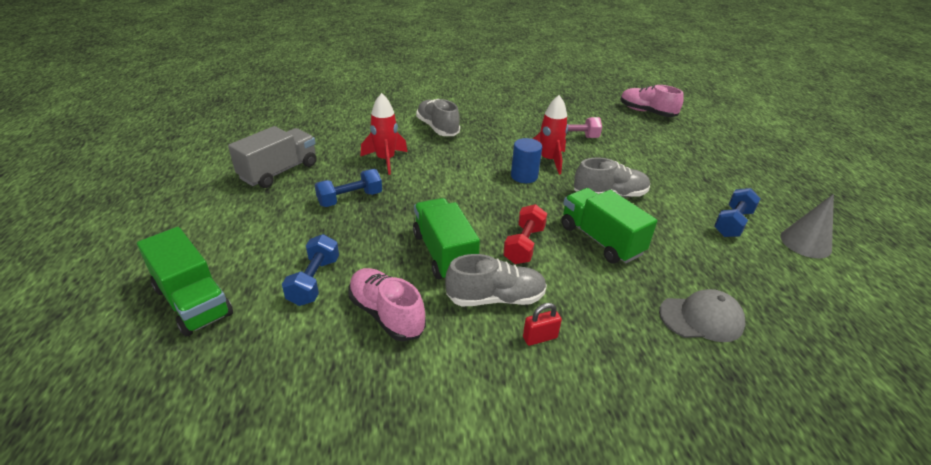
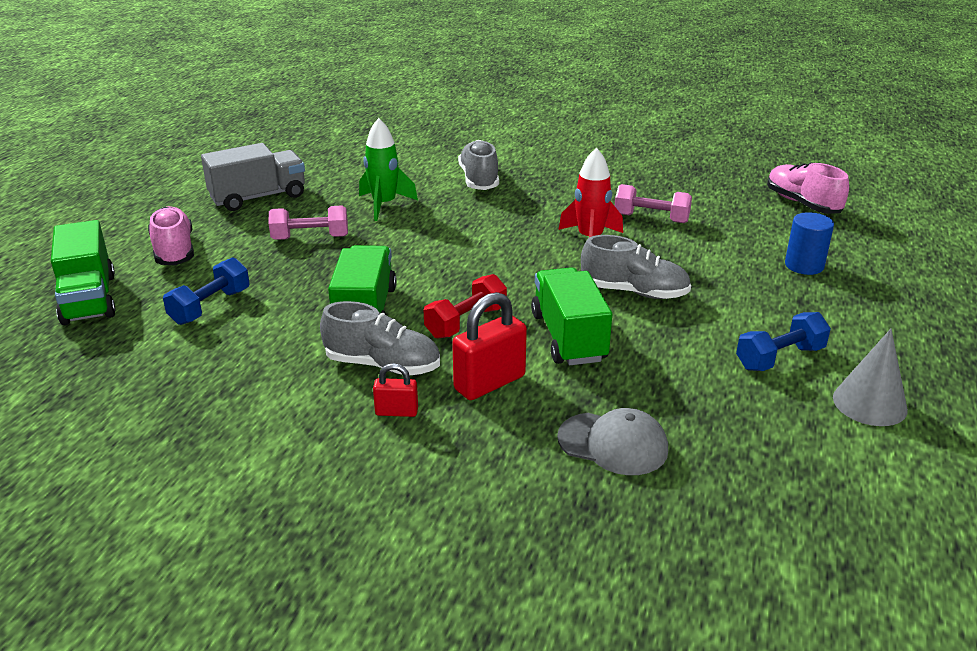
camera: 25 degrees right, 5 degrees down
(350, 199) = (310, 237): blue dumbbell -> pink dumbbell
(385, 160) = (384, 205): red rocket -> green rocket
(386, 314) = (256, 352): pink shoe -> pink shoe (174, 251)
(524, 176) = (539, 251): blue cylinder -> blue cylinder (804, 265)
(582, 292) = (489, 383): none -> red padlock

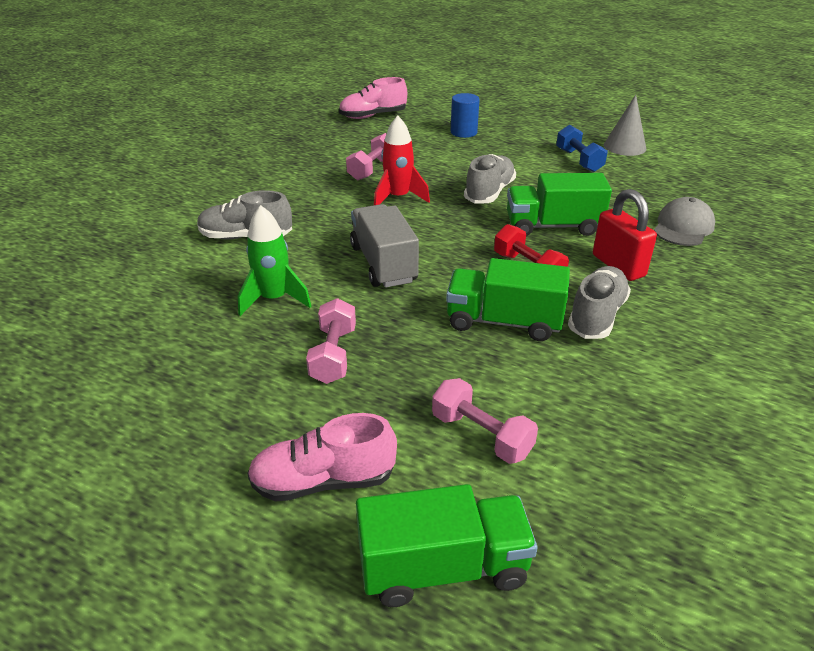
camera: 80 degrees left, 5 degrees up
(210, 307) = (481, 435): blue dumbbell -> pink dumbbell
(258, 197) = (193, 401): grey truck -> grey truck (383, 264)
(396, 412) = (664, 312): red padlock -> none

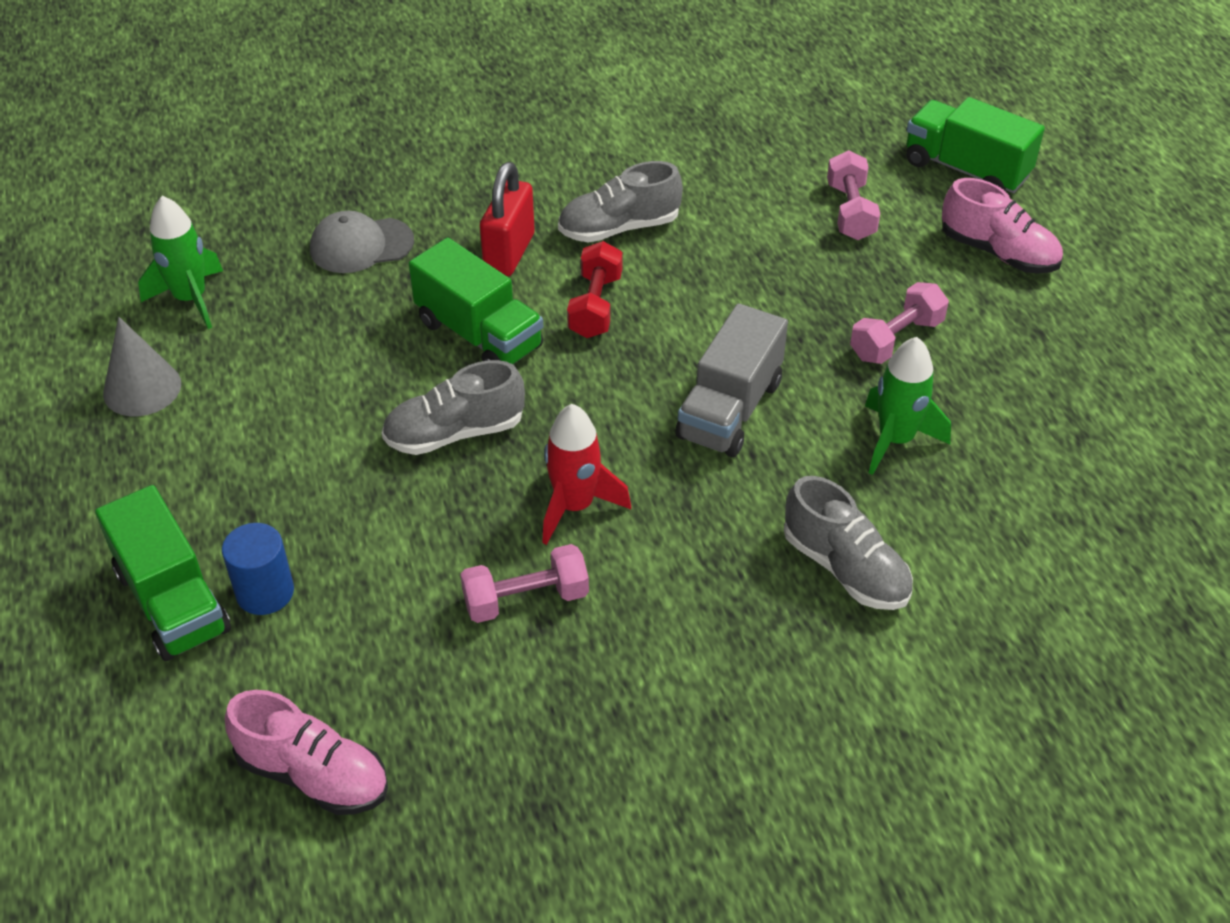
camera: 135 degrees left, 10 degrees up
(503, 322) = (705, 273): green truck -> green truck (172, 601)
(578, 160) = (248, 407): blue dumbbell -> none
(684, 173) = (191, 299): none -> green rocket

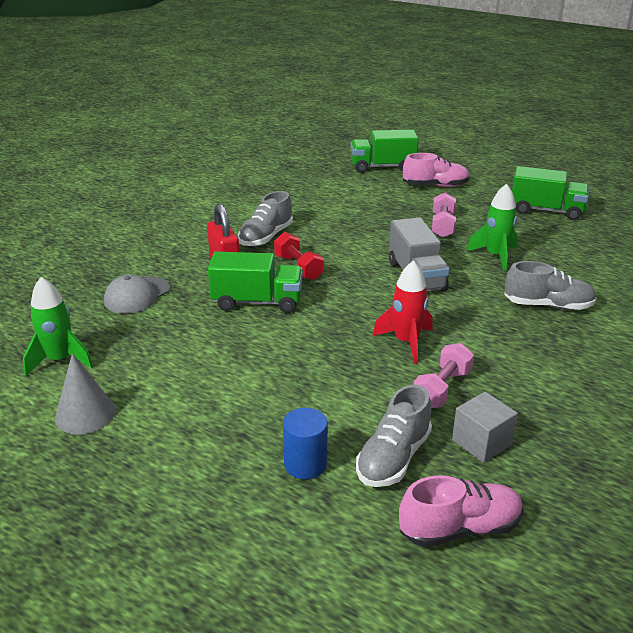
camera: 40 degrees left, 15 degrees down
(172, 601) = (256, 501): green truck -> green truck (546, 211)
(455, 433) = (304, 344): grey shoe -> grey shoe (393, 458)
(472, 698) = (481, 442): none -> grey cube
(850, 212) = (359, 195): pink dumbbell -> none

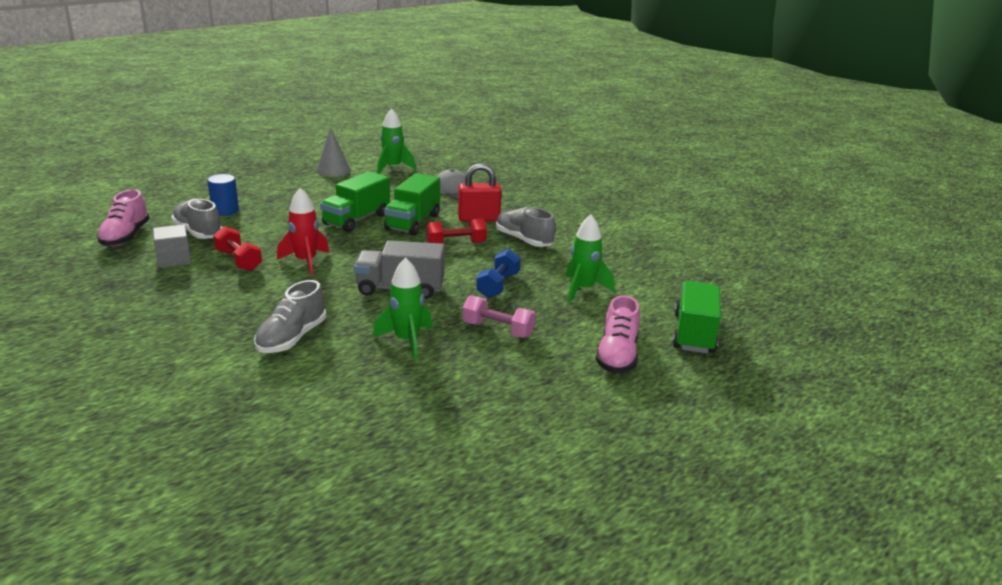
camera: 105 degrees right, 5 degrees down
(348, 204) = (583, 289): none -> green rocket
(370, 236) = (498, 285): none -> blue dumbbell
(442, 389) = (238, 261): pink dumbbell -> red dumbbell
(546, 211) = (501, 419): green truck -> green truck (356, 220)

